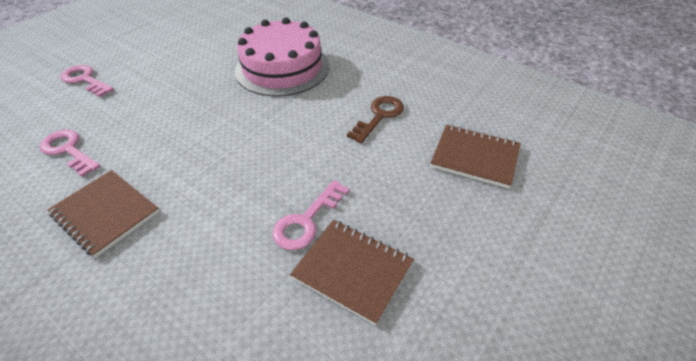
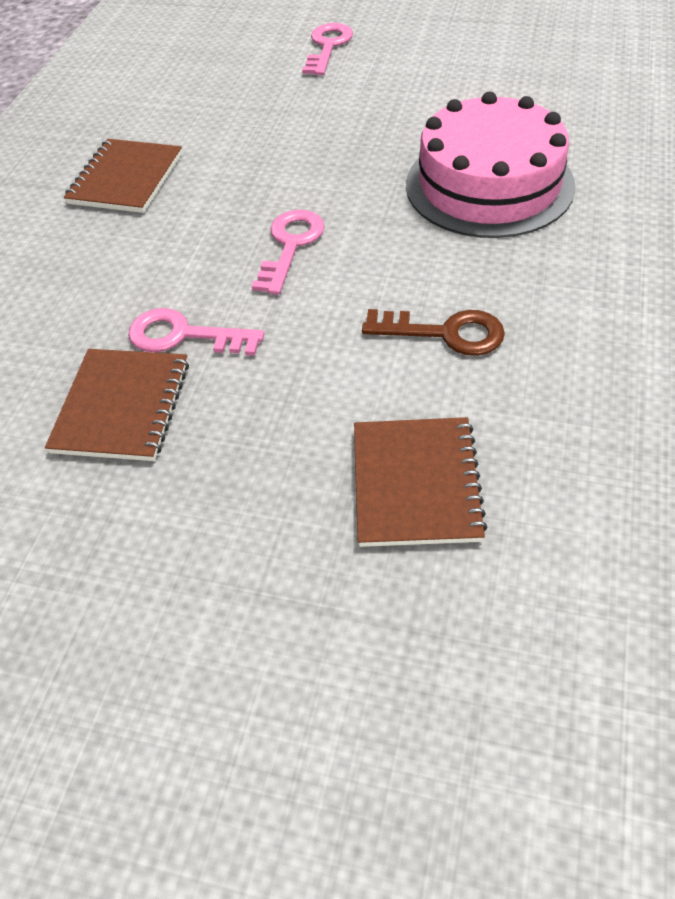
camera: 70 degrees right, 5 degrees up
(68, 150) = (202, 105): pink key -> pink key (291, 245)

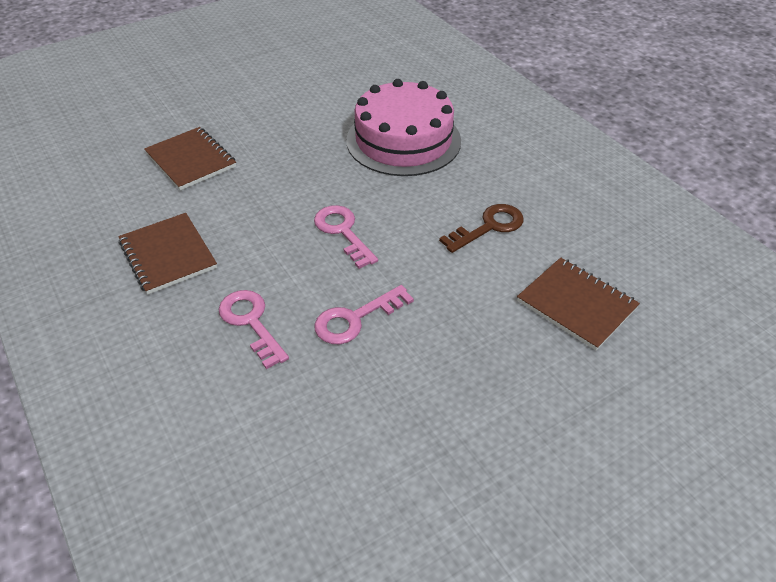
camera: 50 degrees left, 5 degrees down
(122, 407) = (379, 381): brown notebook -> brown notebook (191, 160)
(328, 46) = (189, 105): pink key -> pink key (251, 322)

